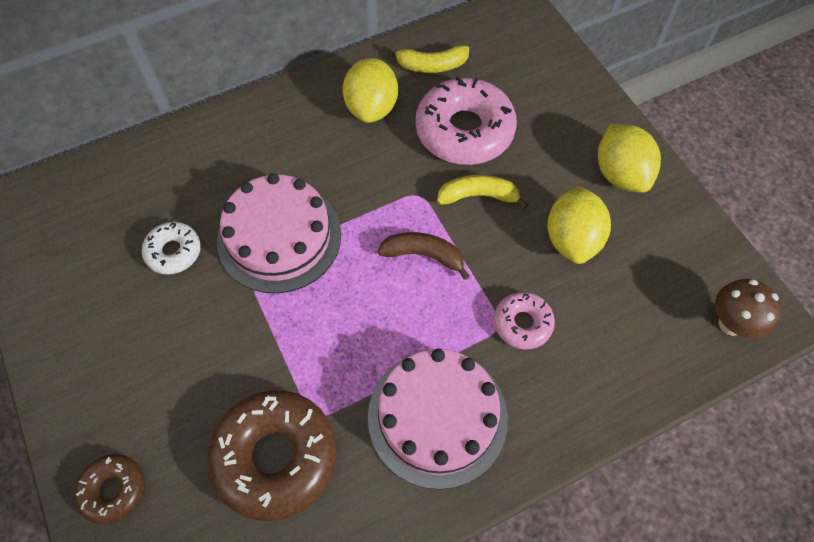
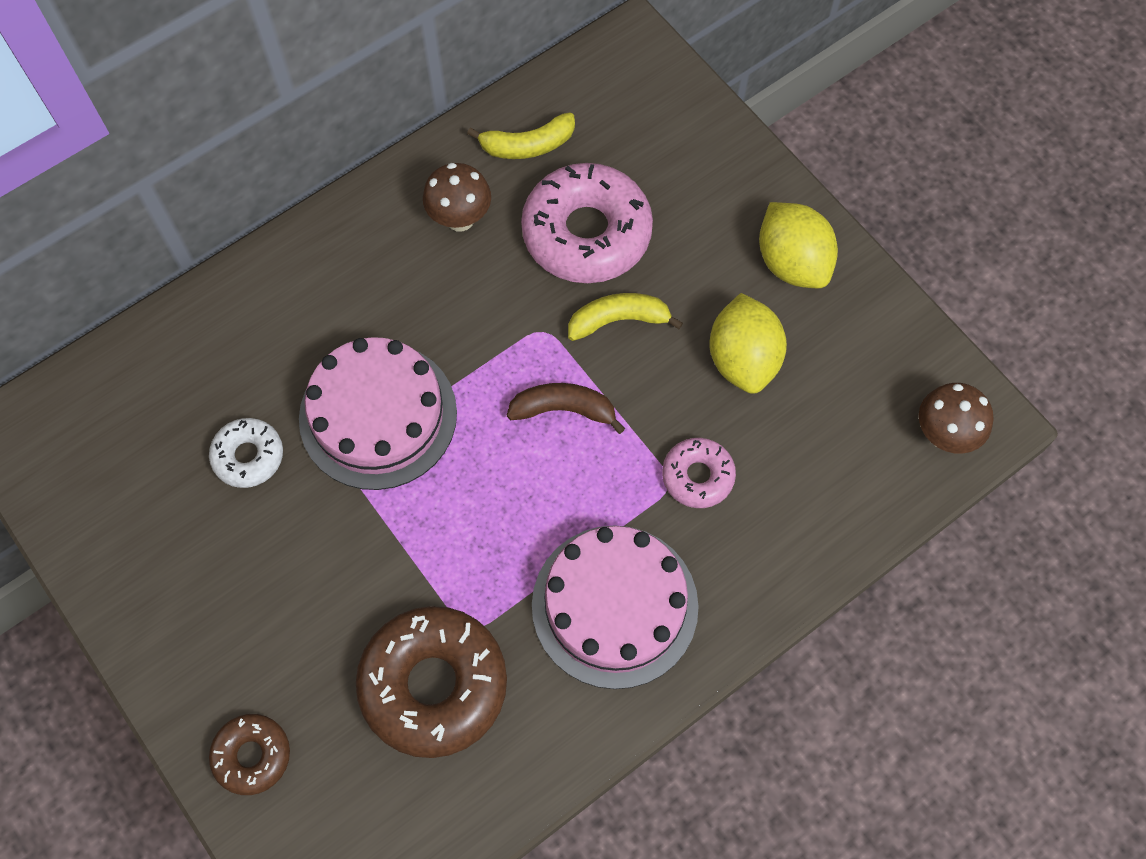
camera: 10 degrees left, 5 degrees up
(371, 108) = (460, 219): yellow lemon -> brown mushroom

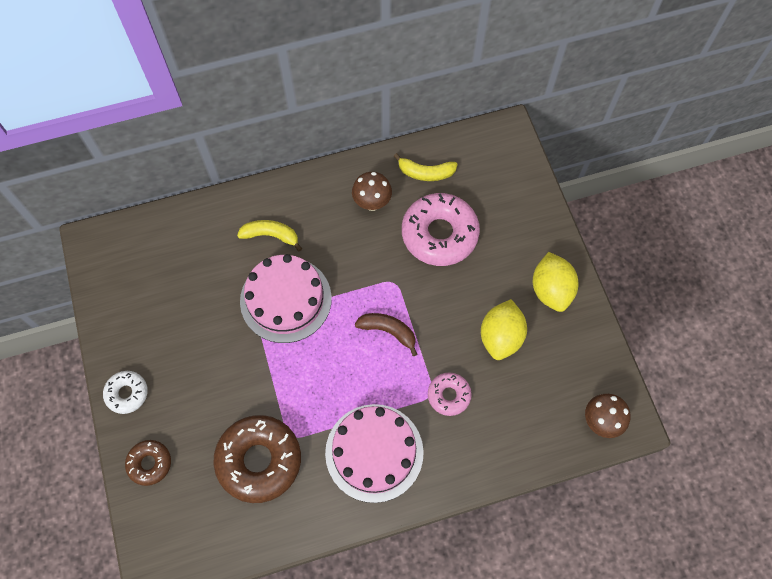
camera: 20 degrees right, 0 degrees up
(248, 456) = (208, 298): white donut -> white donut (127, 393)
(618, 320) = (438, 290): yellow banana -> yellow banana (271, 235)

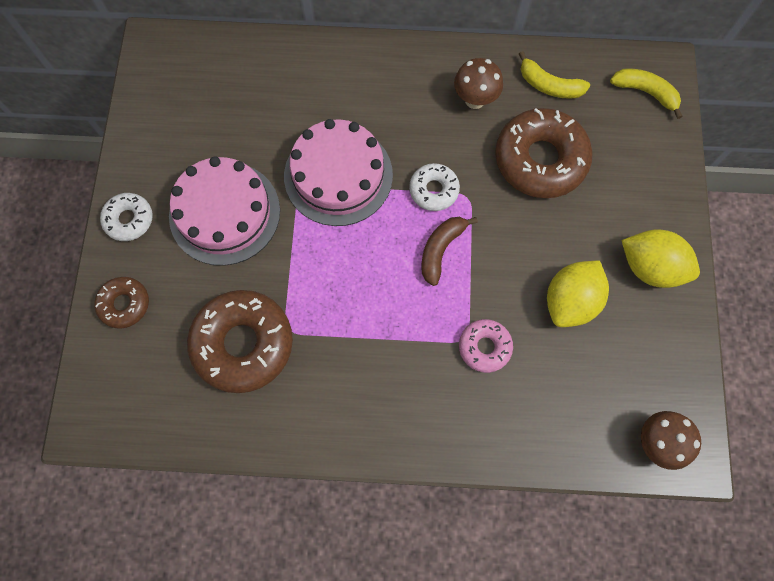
camera: 20 degrees right, 5 degrees up
(271, 235) = (347, 100): yellow banana -> yellow banana (645, 92)
(365, 286) = (433, 190): none -> white donut
(374, 452) = (375, 381): pink cake -> pink cake (225, 213)
(388, 331) = (441, 250): brown banana -> brown banana turned 105 degrees counterclockwise
(439, 234) = (540, 160): pink donut -> brown donut
(551, 290) = (650, 267): yellow lemon -> yellow lemon turned 75 degrees counterclockwise

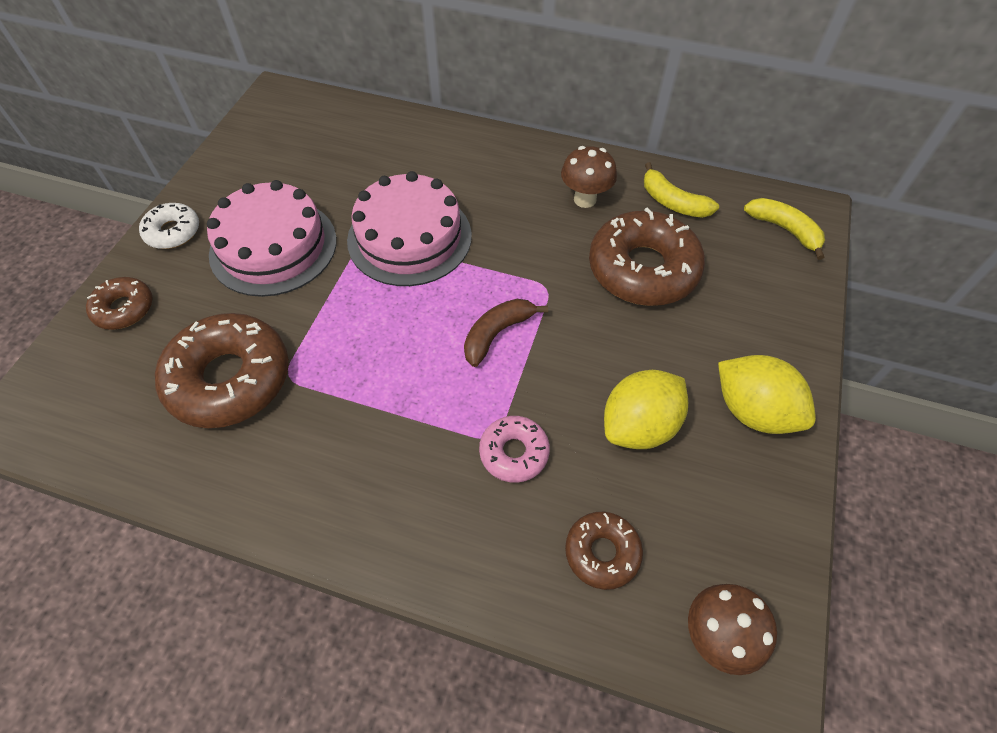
camera: 15 degrees right, 15 degrees down
(433, 190) = (510, 273): white donut -> none
(568, 405) = (602, 552): none -> brown donut

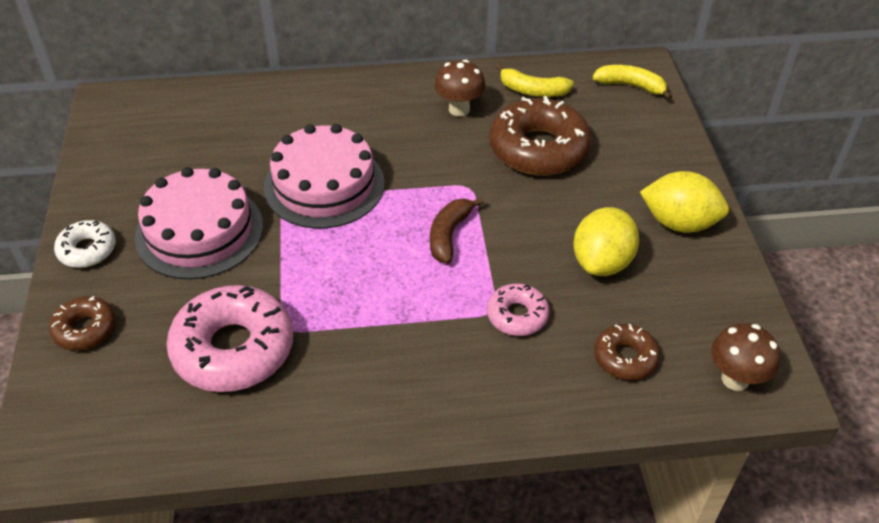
camera: 25 degrees left, 10 degrees down
(230, 379) = (233, 349): brown donut -> pink donut

